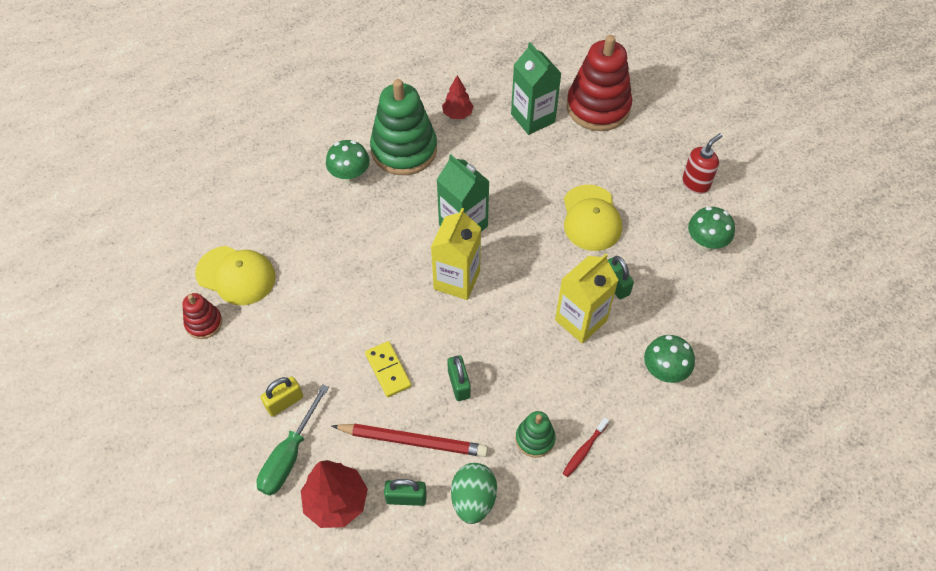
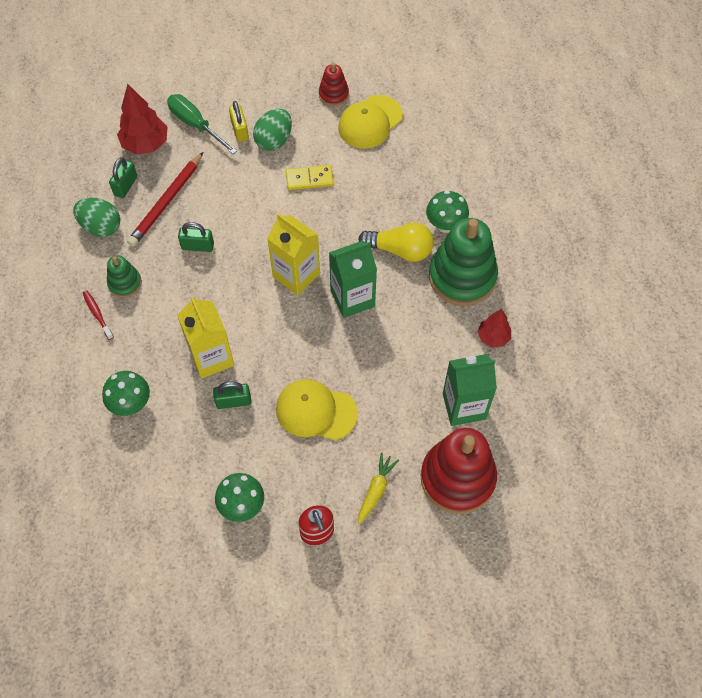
camera: 110 degrees right, 5 degrees up
(289, 361) = (274, 140): none -> green egg
(388, 370) = (234, 202): yellow domino -> yellow domino (309, 179)
(393, 204) = (400, 250): none -> yellow light bulb
(637, 155) = (376, 490): none -> yellow carrot

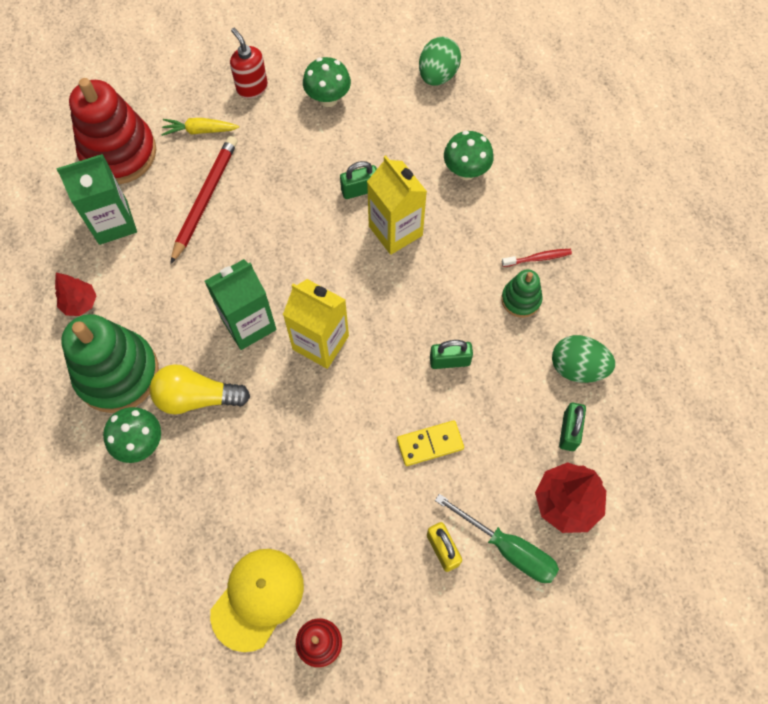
camera: 170 degrees right, 5 degrees up
(97, 314) = (538, 258): red toothbrush -> red toothbrush turned 60 degrees counterclockwise
(166, 202) = (508, 416): red pencil -> red pencil (205, 199)
(274, 140) = (390, 540): green egg -> green egg (438, 75)
(309, 179) = (329, 483): yellow domino -> yellow domino (430, 444)
(316, 411) = (271, 193): yellow cap -> none
(376, 490) = (200, 130): yellow carrot -> yellow carrot turned 75 degrees clockwise

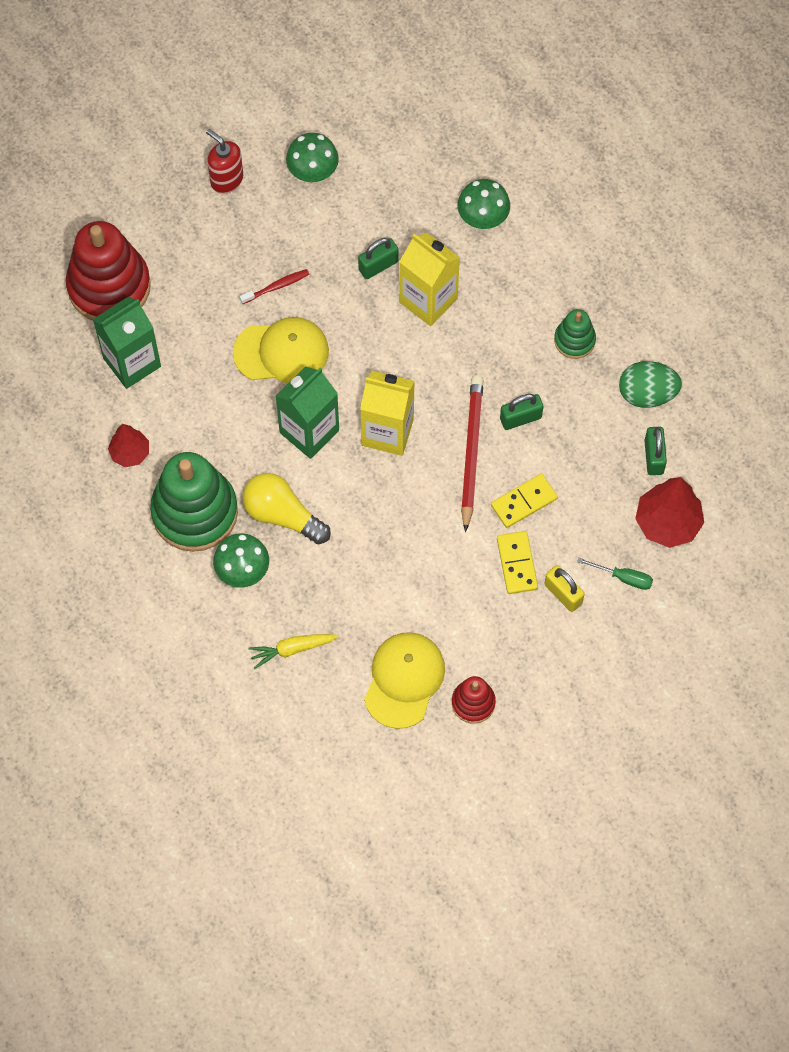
camera: 15 degrees left, 0 degrees up
(197, 397) = (282, 515): yellow light bulb -> yellow light bulb turned 45 degrees clockwise
(200, 130) = (187, 241): yellow carrot -> yellow carrot (292, 649)
(205, 199) = (219, 314): red pencil -> red pencil (471, 452)
(248, 245) = (281, 352): none -> yellow cap
(405, 505) = (516, 563): none -> yellow domino
(438, 75) = (423, 118): green egg -> none
(508, 548) = (623, 577): green screwdriver -> green screwdriver, size x0.58
(538, 258) = (581, 294): red toothbrush -> red toothbrush (276, 286)

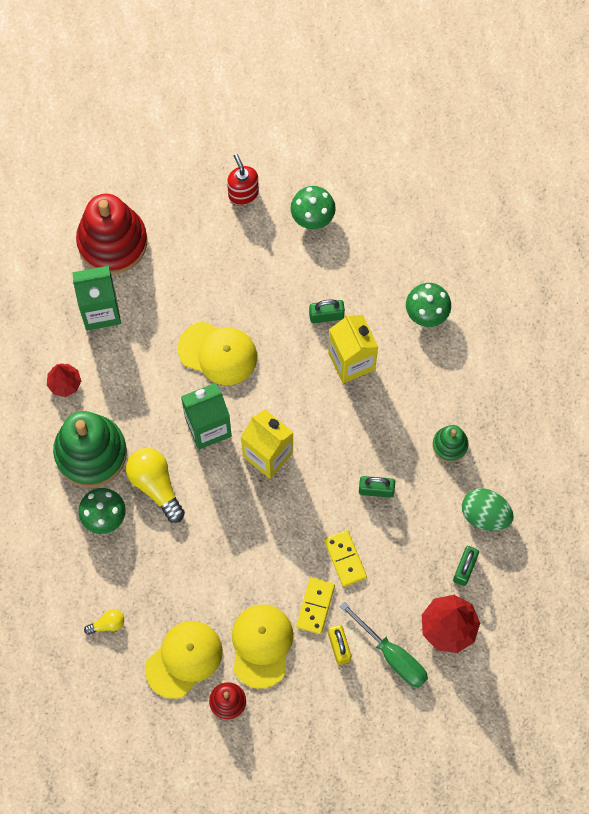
camera: 25 degrees right, 5 degrees up
(276, 286) = (239, 298): red toothbrush -> none
(292, 649) = (111, 595): yellow carrot -> none
(302, 681) = (107, 624): none -> yellow light bulb
(471, 452) = (324, 500): red pencil -> none
(480, 629) = (261, 645): none -> yellow cap
(524, 502) = (345, 559): yellow domino -> yellow domino turned 75 degrees clockwise
(623, 577) = (392, 655): green screwdriver -> green screwdriver, size x1.71

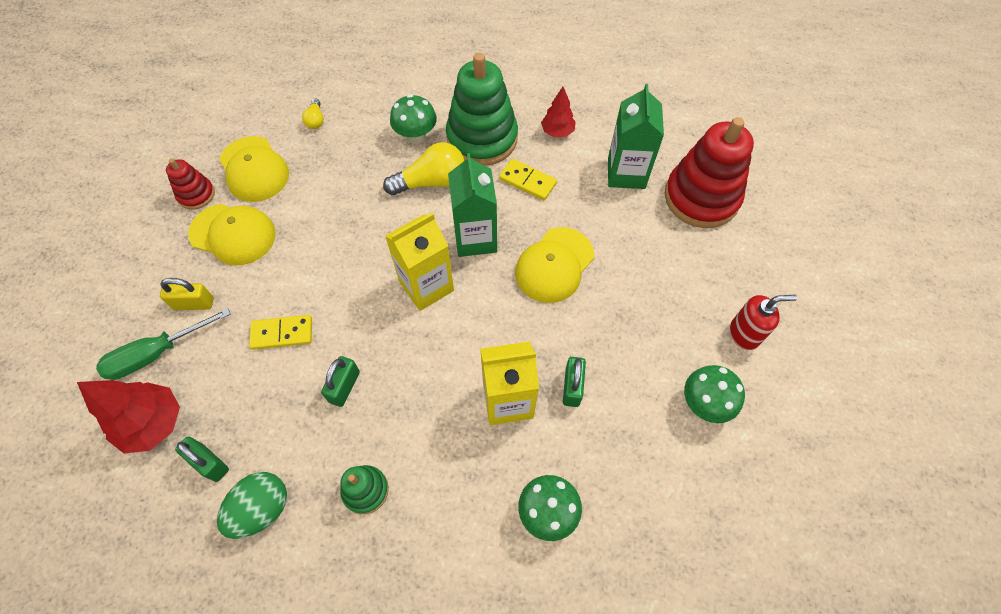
camera: 105 degrees right, 10 degrees down
(315, 606) = (247, 291): yellow domino -> yellow domino (527, 181)

